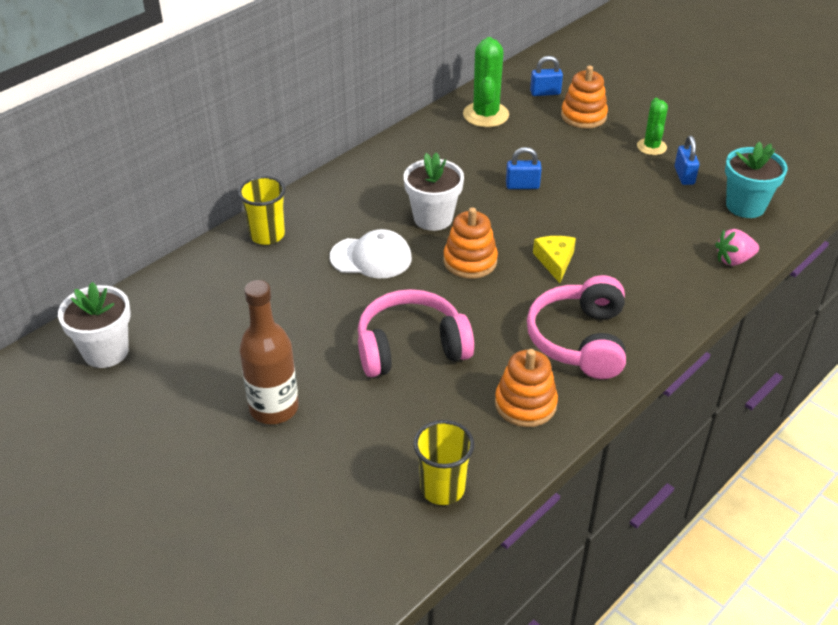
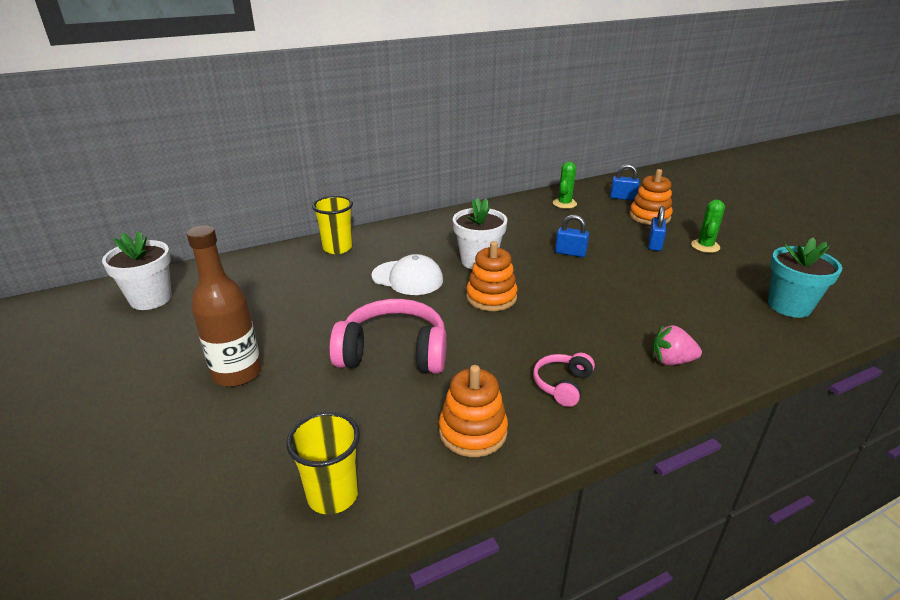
camera: 20 degrees right, 10 degrees down
(486, 115) = (564, 203): green cactus -> green cactus, size x0.62
(555, 261) = (571, 313): yellow cheese -> none
(580, 340) = (562, 385): pink headphones -> pink headphones, size x0.52
(684, 176) = (730, 272): blue padlock -> blue padlock (654, 244)
(733, 260) = (762, 349): pink strawberry -> pink strawberry (671, 361)

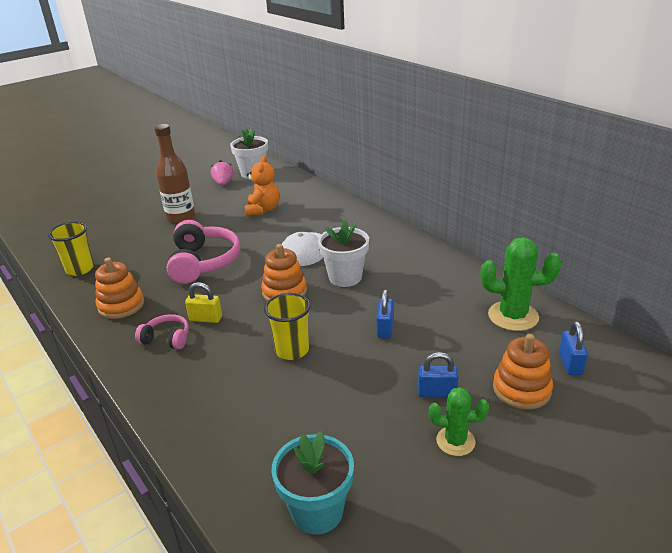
camera: 80 degrees right, 0 degrees up
(281, 298) = (263, 210): none -> orange teddy bear
(337, 248) = (341, 212): yellow cup -> yellow cup (292, 350)
(527, 353) = (206, 318): none -> yellow padlock
(564, 203) = (513, 316): green cactus -> green cactus, size x1.61
(671, 361) = (199, 399): pink strawberry -> pink strawberry (223, 183)

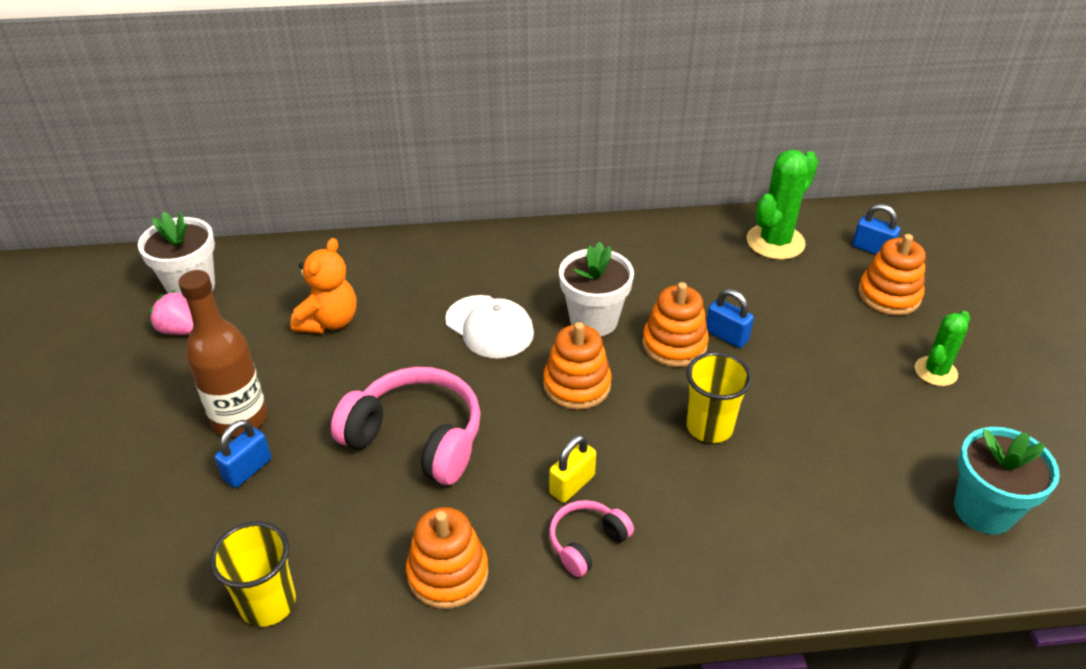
camera: 60 degrees left, 10 degrees up
(263, 210) = (329, 321): orange teddy bear -> orange teddy bear turned 75 degrees clockwise
(354, 312) = (674, 344): none -> orange stacking toy
(437, 393) = (860, 350): blue padlock -> blue padlock (248, 470)

